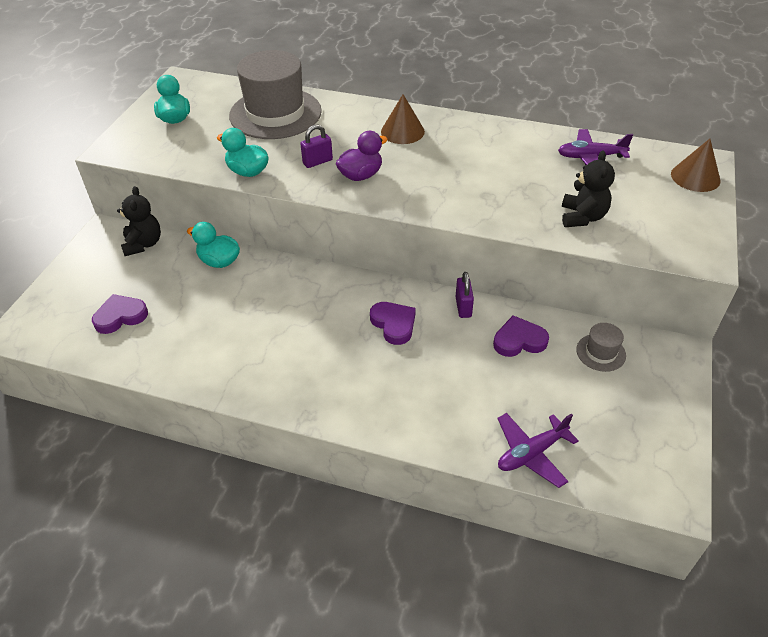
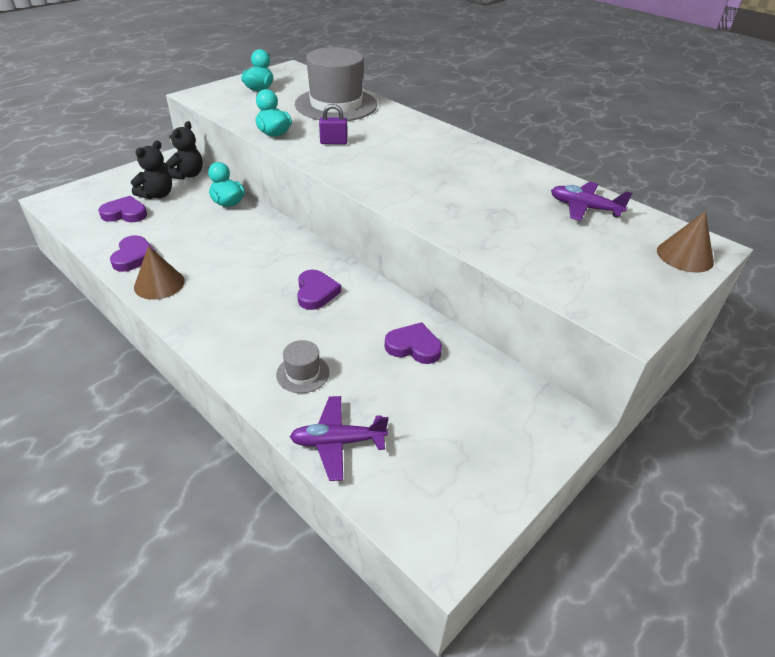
camera: 25 degrees right, 5 degrees down
(181, 361) = (134, 257): none -> purple heart
(361, 175) = (358, 160): purple duck -> none
(402, 131) = (426, 142): brown cone -> brown cone (159, 284)
(463, 307) = (387, 302): purple padlock -> none
(582, 217) = (528, 249): black teddy bear -> black teddy bear (157, 195)
(600, 352) = (484, 388): grey hat -> grey hat (303, 373)

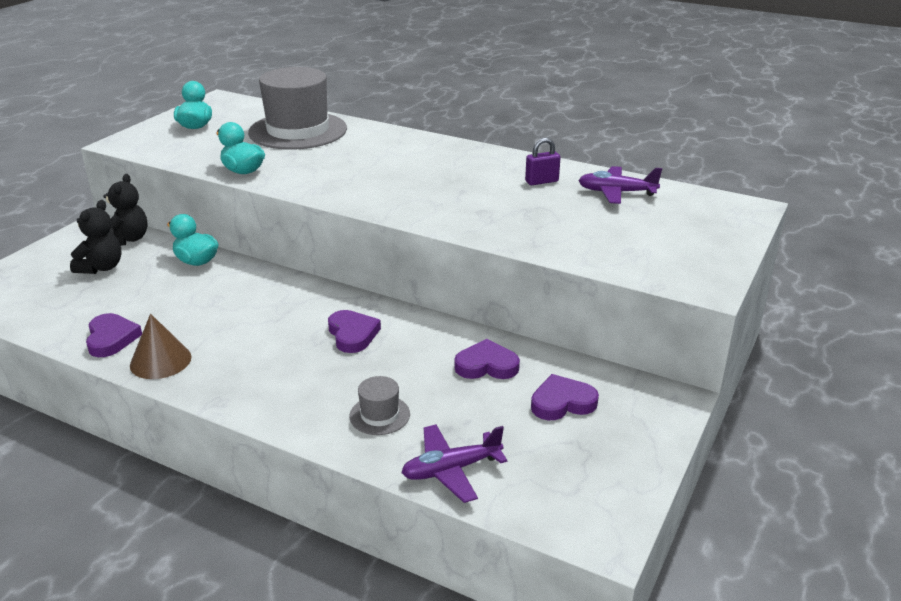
camera: 15 degrees left, 10 degrees down
(125, 213) = (71, 294): purple heart -> purple heart (562, 402)
(333, 142) = (318, 170): purple padlock -> purple padlock (541, 181)
(685, 256) = (730, 219): brown cone -> none

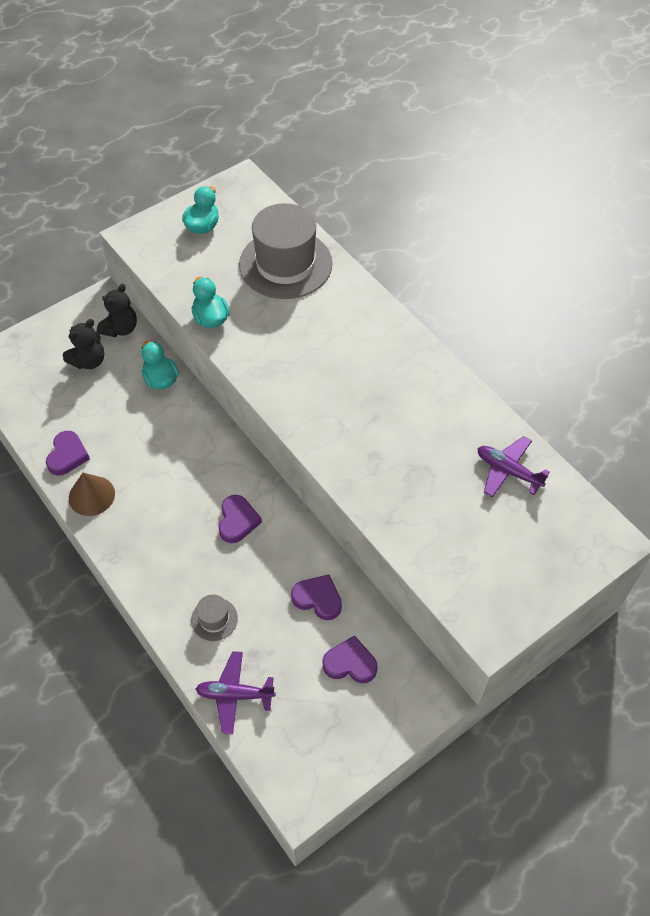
camera: 25 degrees right, 25 degrees up
(541, 181) = (453, 428): purple padlock -> none

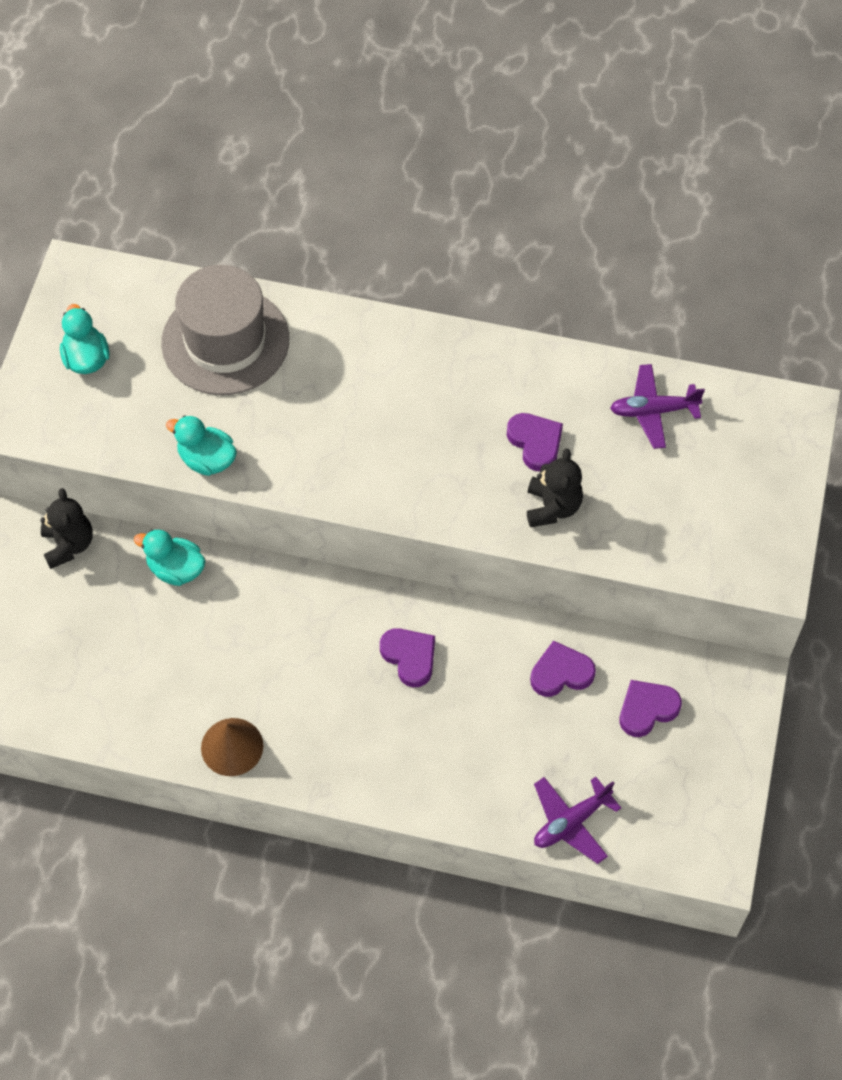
camera: 40 degrees left, 5 degrees up
(67, 455) = (160, 725): purple heart -> purple heart (535, 443)
(89, 361) = (71, 607): black teddy bear -> black teddy bear (552, 507)
(214, 619) = (482, 769): grey hat -> none

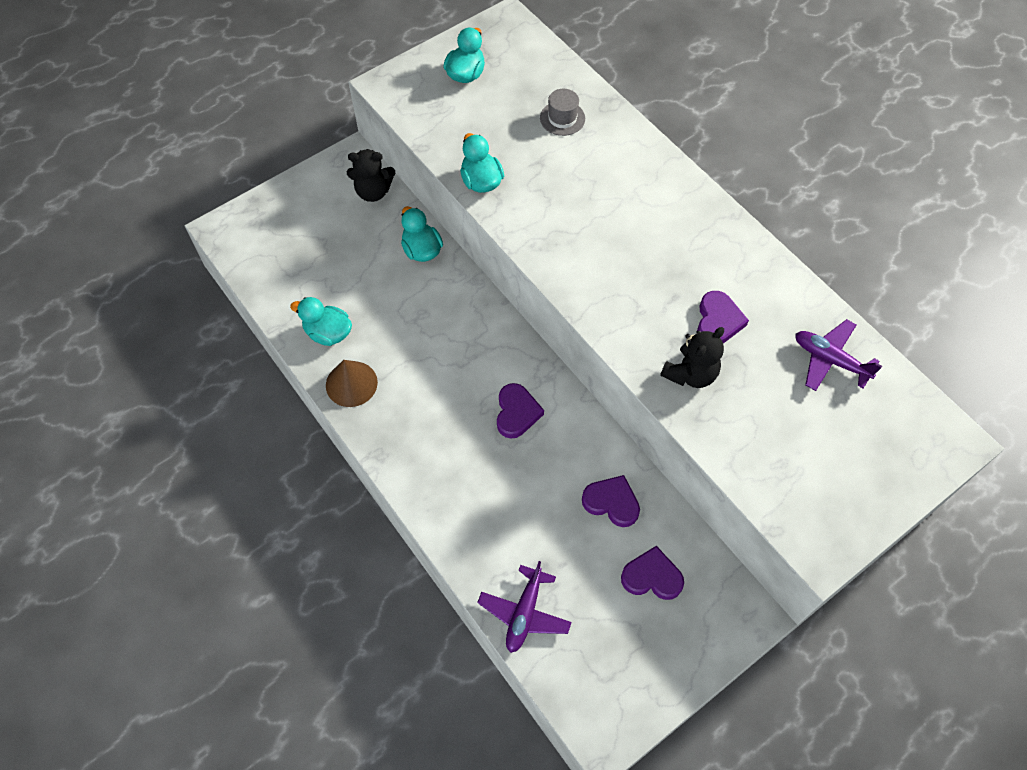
camera: 40 degrees right, 0 degrees up
(68, 545) = (373, 192): black teddy bear -> black teddy bear turned 60 degrees clockwise
(162, 717) = (328, 333): none -> turquoise duck
(225, 341) = (562, 118): grey hat -> grey hat, size x0.43
(571, 822) = (524, 613): purple plane -> purple plane turned 75 degrees counterclockwise

